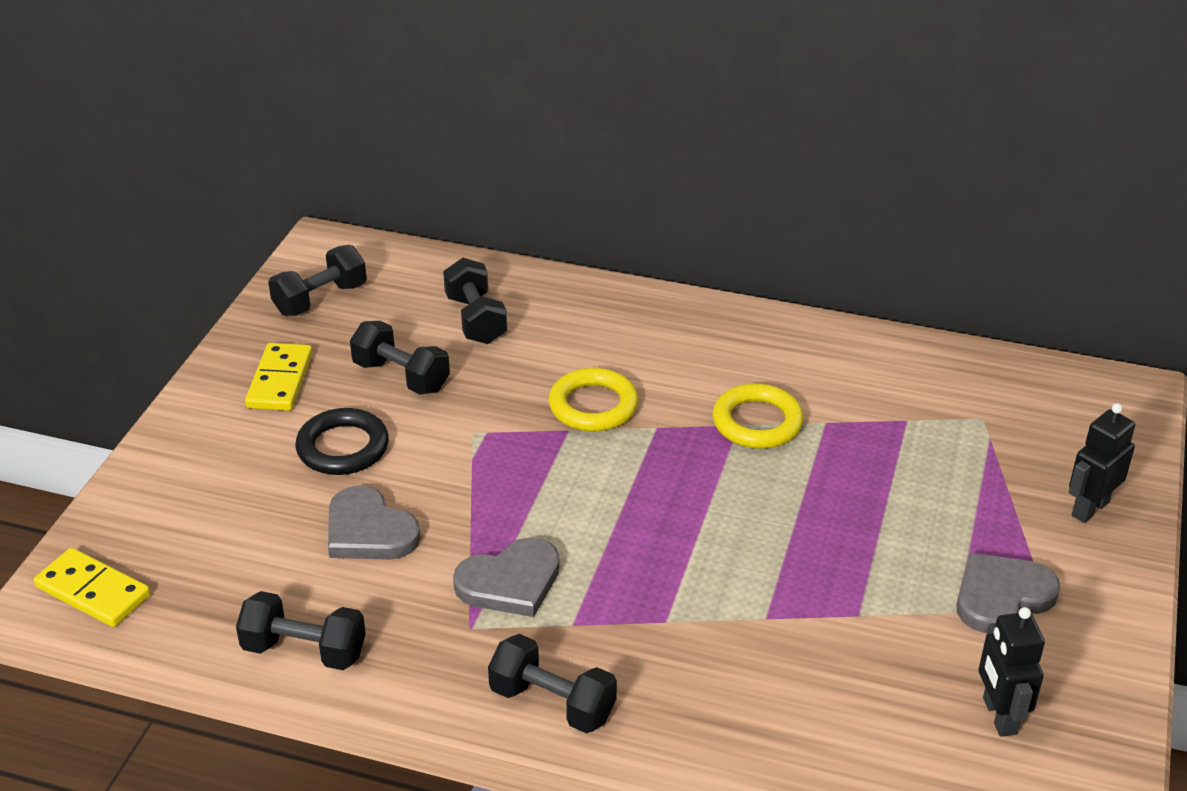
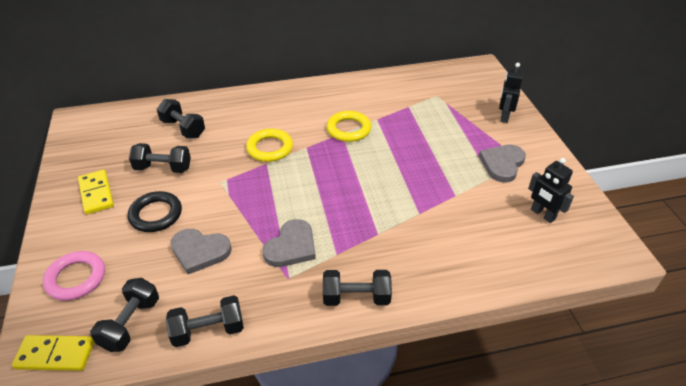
camera: 30 degrees left, 5 degrees up
(178, 498) = (76, 278): none -> pink ring
(320, 299) = (92, 145): black dumbbell -> black dumbbell (130, 324)

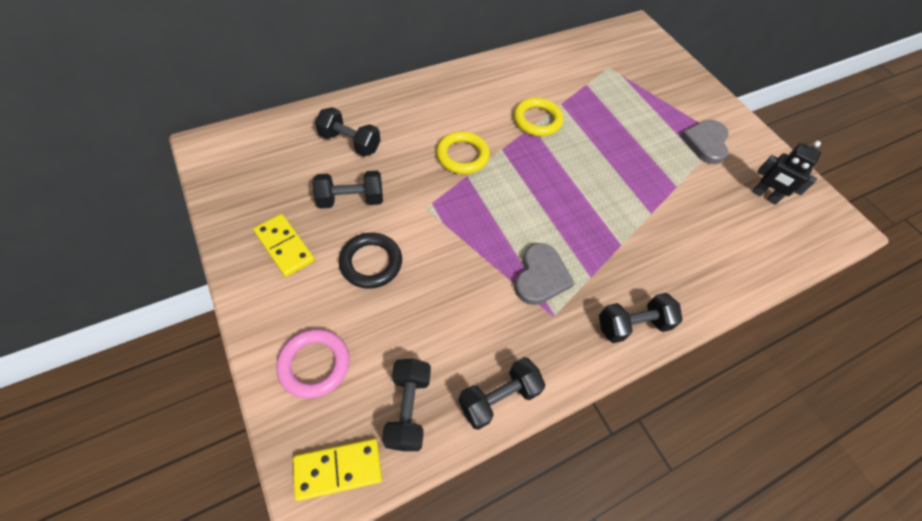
camera: 20 degrees left, 15 degrees up
(200, 251) = (444, 301): grey heart -> none
(504, 116) = (684, 85): black robot -> none

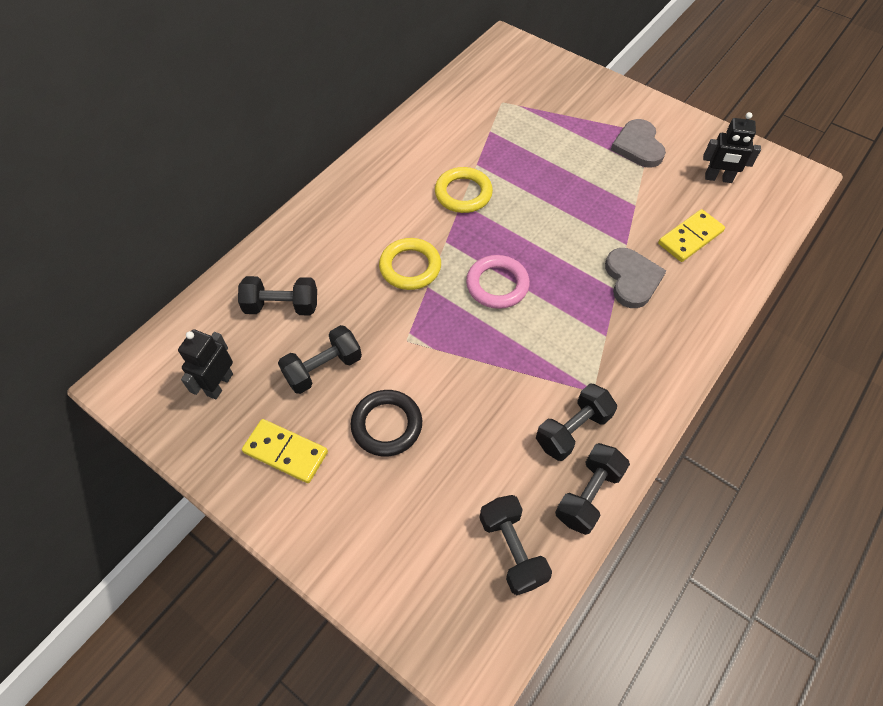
camera: 20 degrees left, 0 degrees up
(270, 177) = (219, 384): none -> black robot
(314, 364) = (395, 555): pink ring -> pink ring (497, 285)
(338, 469) = (482, 640): yellow domino -> yellow domino (690, 238)
(541, 276) = (560, 358): grey heart -> grey heart (632, 279)
(632, 324) = (668, 364): black dumbbell -> black dumbbell (572, 430)

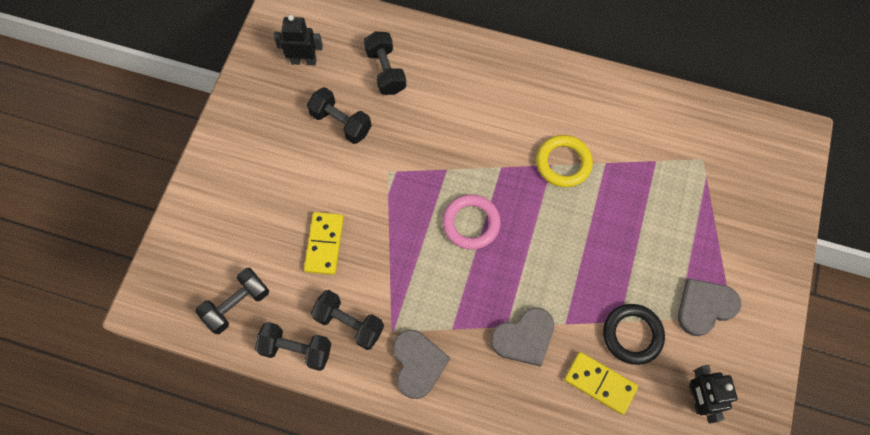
camera: 70 degrees right, 10 degrees up
(285, 452) = (265, 126): yellow domino -> yellow domino (324, 244)
(387, 425) = (308, 185): black ring -> black ring (632, 335)
(410, 267) = (461, 148): yellow ring -> none
(636, 377) = (418, 364): none -> grey heart

